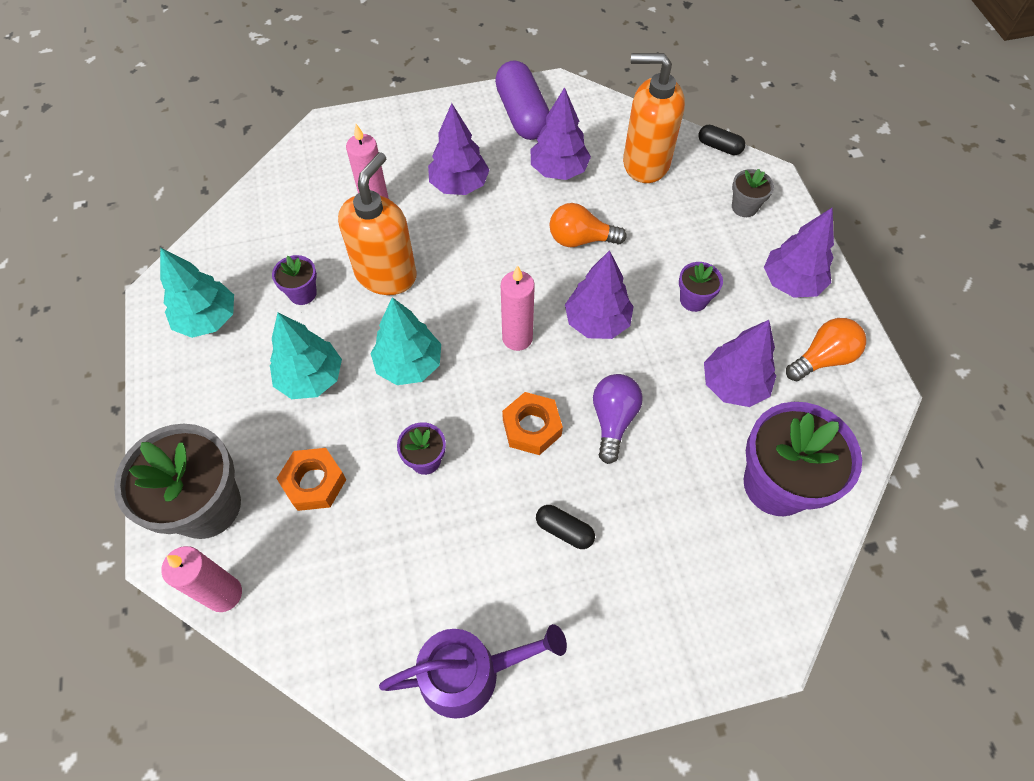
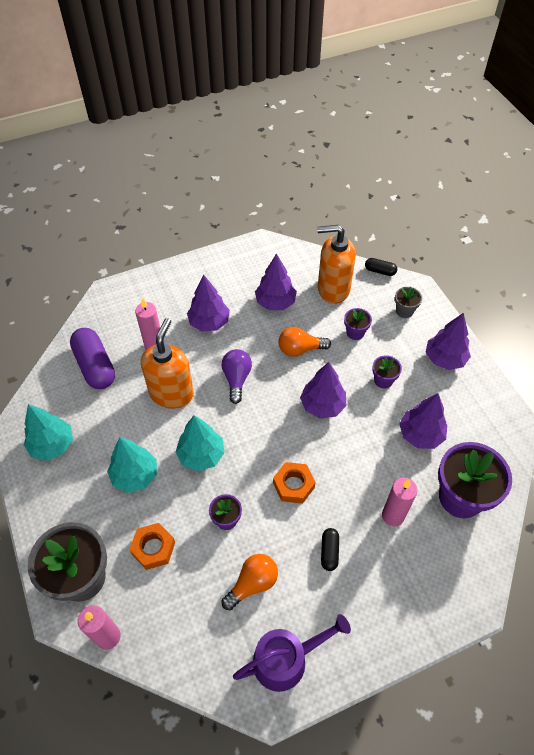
camera: 10 degrees left, 5 degrees down
(302, 293) = (116, 416): purple flower pot -> purple flower pot (355, 332)
(517, 338) = (271, 425): pink candle -> pink candle (393, 516)
(522, 115) = (242, 266): purple capsule -> purple capsule (95, 366)
(564, 530) = (329, 552): black capsule -> black capsule turned 75 degrees clockwise
(613, 420) = (346, 471): purple light bulb -> purple light bulb (237, 379)
(822, 358) = (474, 407): orange light bulb -> orange light bulb (252, 584)

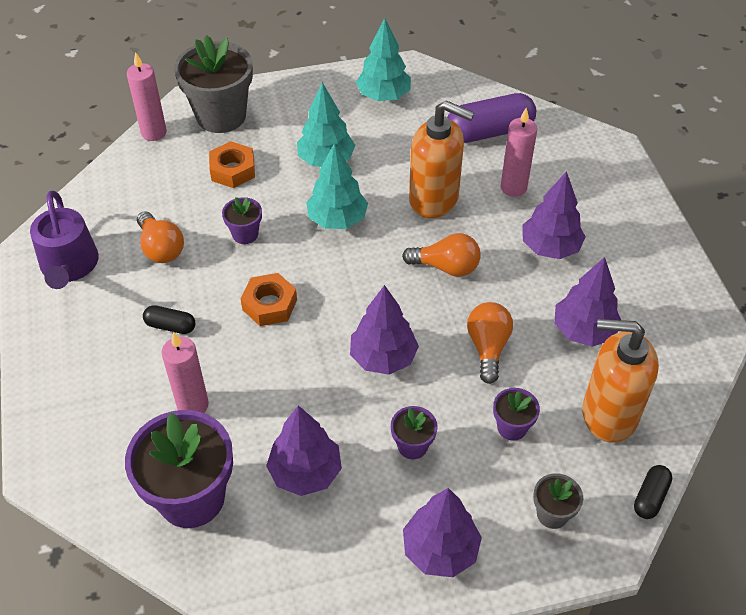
camera: 100 degrees right, 5 degrees down
(237, 379) = (446, 267): purple light bulb -> orange light bulb
(333, 289) = (608, 414): orange soap dispenser -> orange soap dispenser turned 90 degrees counterclockwise

